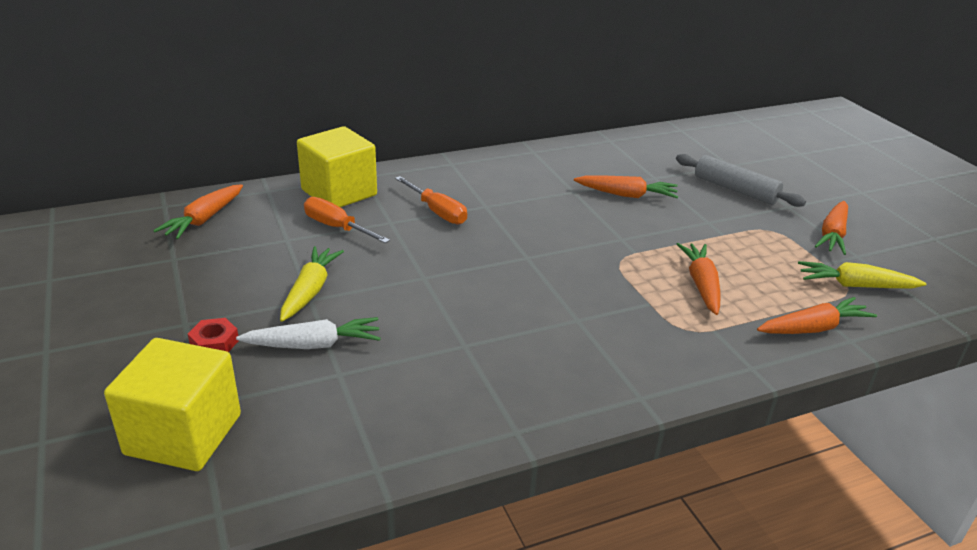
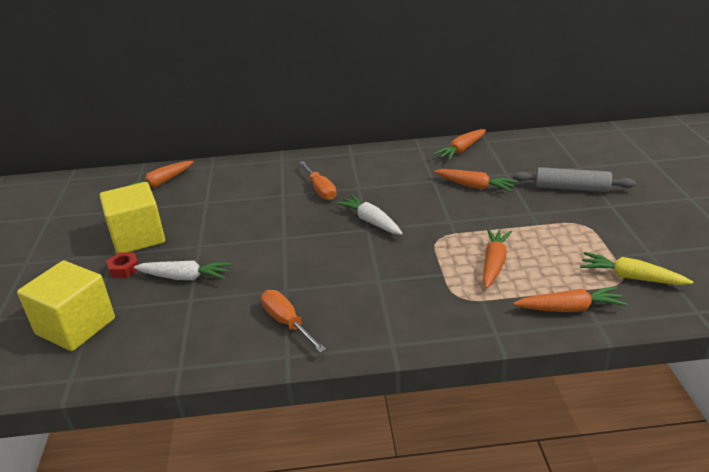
camera: 20 degrees right, 0 degrees up
(310, 291) = (202, 239): yellow carrot -> none
(337, 227) = (244, 196): orange screwdriver -> orange screwdriver (287, 323)
(339, 192) = (258, 170): yellow cube -> yellow cube (138, 237)
(525, 247) = (370, 221): none -> white carrot
(735, 189) = (571, 188): grey rolling pin -> grey rolling pin turned 45 degrees counterclockwise
(832, 235) = (637, 233): orange carrot -> orange carrot (461, 150)

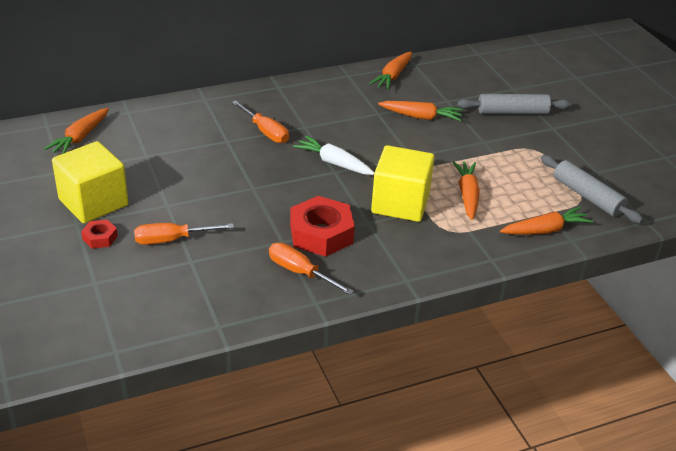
camera: 20 degrees left, 5 degrees up
(76, 326) = (86, 302): yellow cube -> yellow cube (400, 203)
(184, 277) = (172, 240): white carrot -> orange screwdriver
(326, 287) = (321, 234): none -> red nut
(630, 277) = (587, 196): yellow carrot -> grey rolling pin

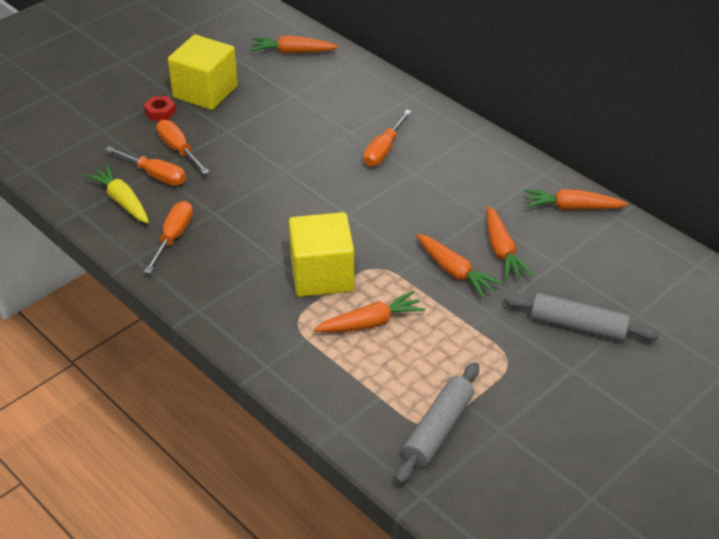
camera: 70 degrees right, 5 degrees up
(199, 263) = (155, 175): none -> orange screwdriver
(223, 293) = (122, 201): none -> yellow carrot
(321, 234) = (238, 234): red nut -> none
(334, 163) = (362, 210): white carrot -> none
(512, 112) = (578, 325): grey rolling pin -> grey rolling pin turned 45 degrees counterclockwise
(545, 230) = (344, 401): orange carrot -> orange carrot (454, 272)

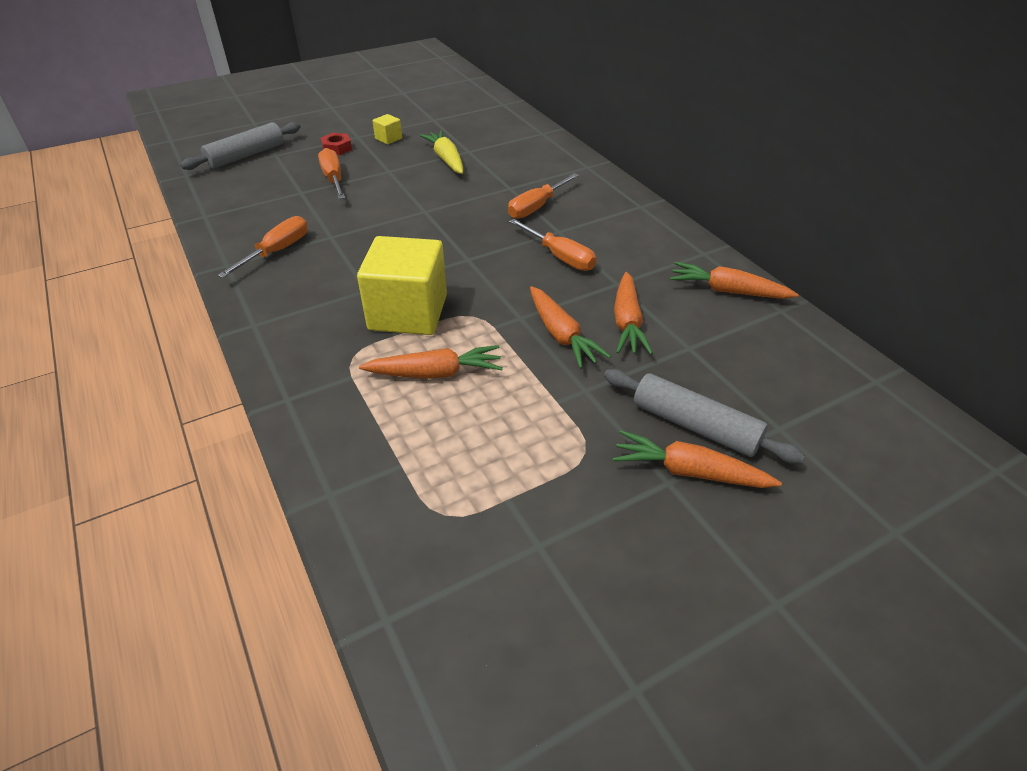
camera: 15 degrees right, 0 degrees up
(122, 201) = (250, 213): yellow carrot -> yellow carrot (446, 159)
(155, 175) = (297, 196): orange screwdriver -> orange screwdriver (560, 257)
(205, 92) = (388, 138): yellow cube -> yellow cube, size x0.42
(292, 52) = (488, 119): orange carrot -> orange carrot (689, 472)
(438, 429) = (454, 524): grey rolling pin -> grey rolling pin (246, 155)

